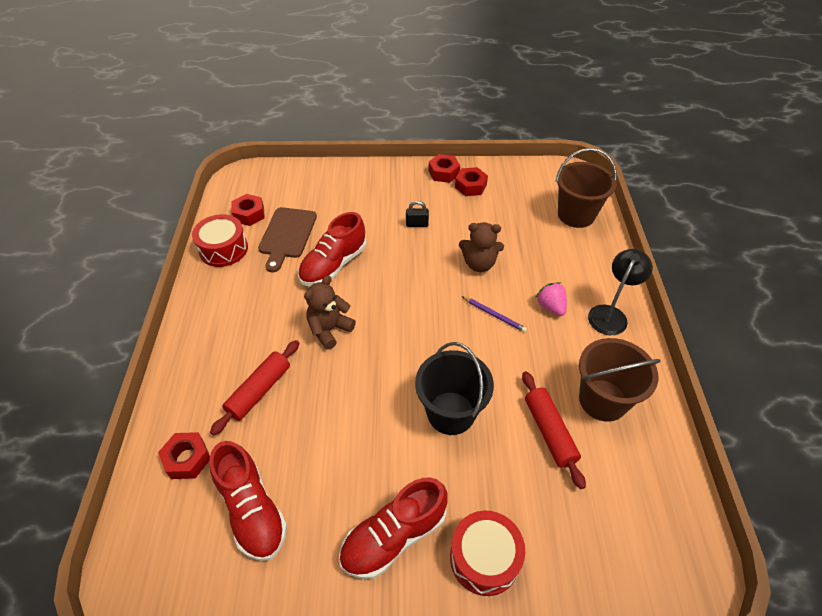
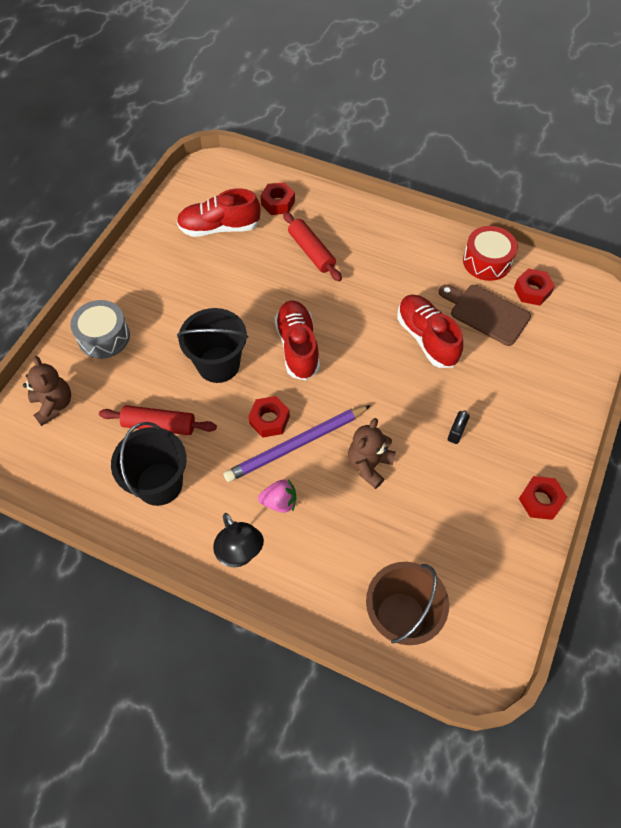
camera: 115 degrees right, 10 degrees up
(329, 329) = (348, 311): brown teddy bear -> brown teddy bear (54, 405)
(394, 536) = (152, 294): red shoe -> red shoe (297, 347)
(470, 186) = (502, 519): red nut -> red nut (269, 420)
(484, 558) = (104, 337): red drum -> grey drum
(494, 315) = (296, 445): purple pencil -> purple pencil, size x2.09
(602, 400) = (159, 484): brown bucket -> black bucket

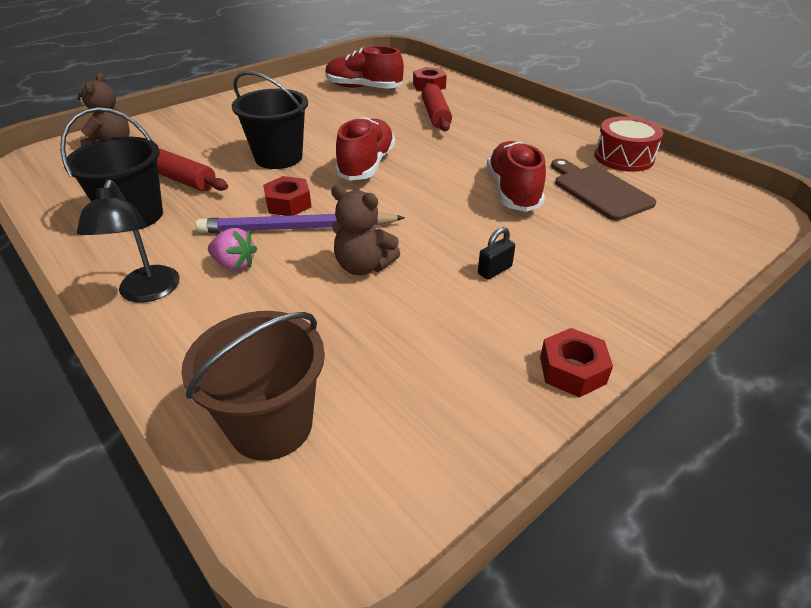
camera: 25 degrees right, 20 degrees down
(104, 337) = (199, 120): grey drum -> none
(369, 465) = (363, 266): brown teddy bear -> brown teddy bear turned 120 degrees counterclockwise
(532, 291) = (669, 188): red nut -> none

